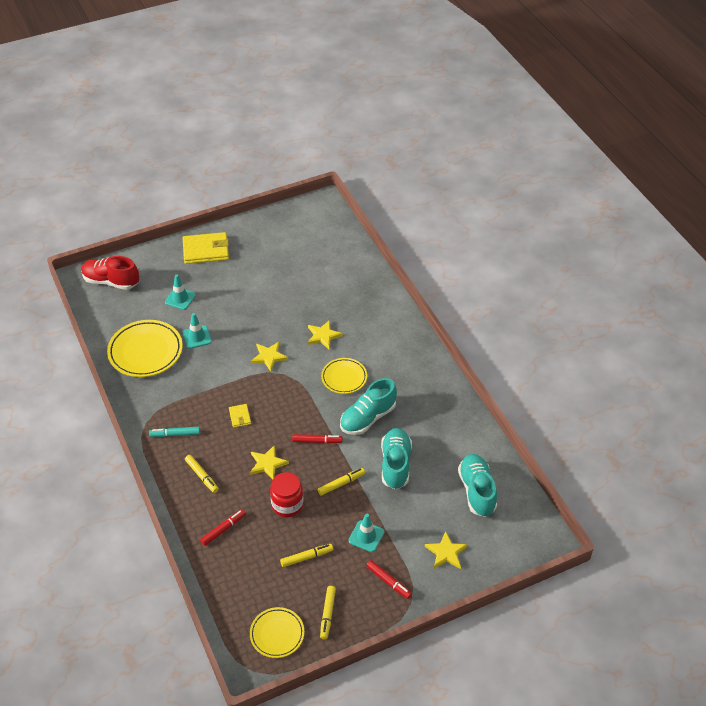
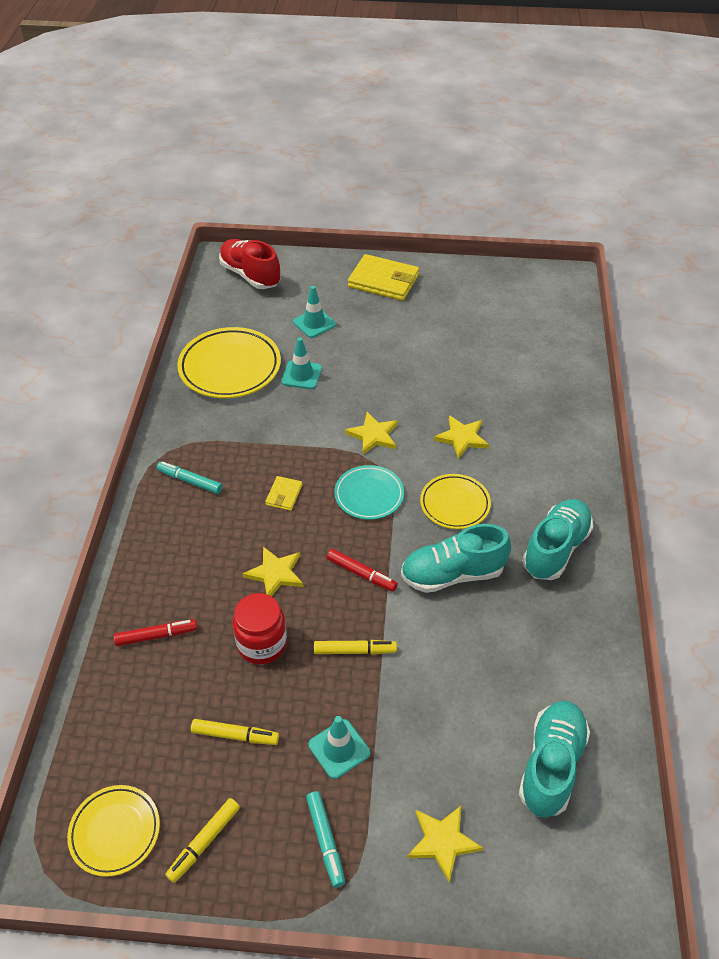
camera: 30 degrees right, 0 degrees up
(202, 476) = (182, 550): yellow marker -> none
(291, 394) = (369, 495): none -> turquoise plate
(388, 581) = (325, 841): red marker -> turquoise marker
(395, 464) = (450, 661): turquoise shoe -> turquoise shoe (555, 549)

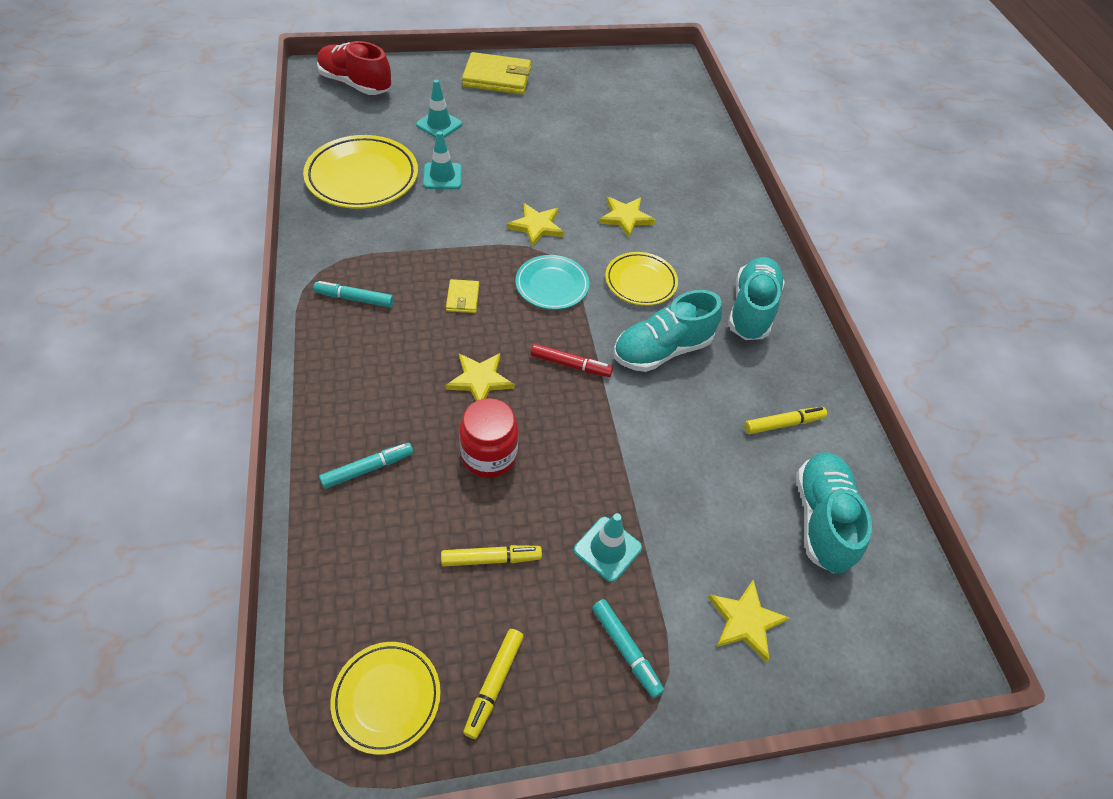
camera: 20 degrees left, 5 degrees up
(156, 636) = (368, 469): red marker -> turquoise marker
(355, 651) = (590, 444): yellow marker -> yellow marker (783, 424)

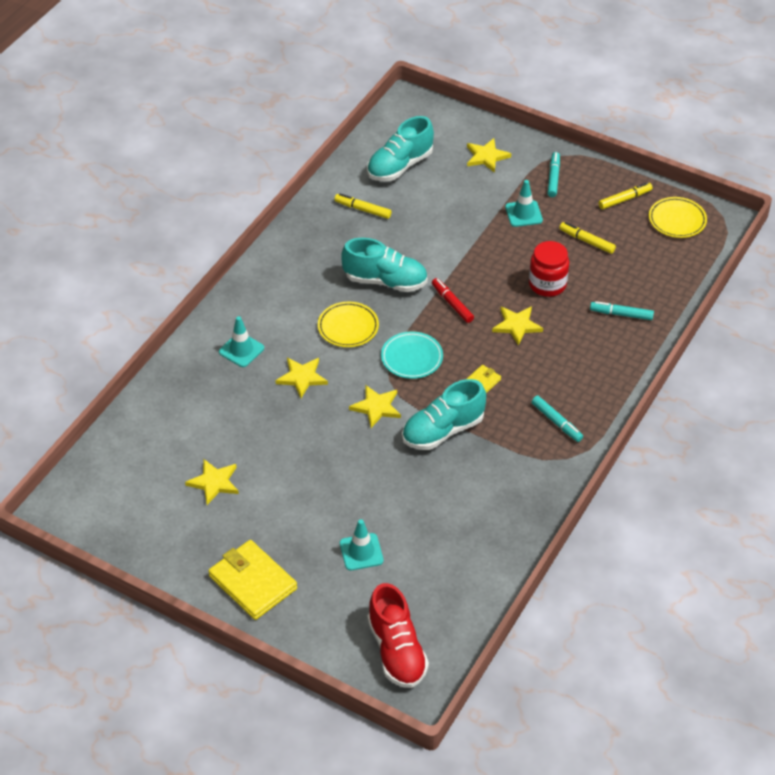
camera: 135 degrees left, 5 degrees down
(362, 177) = (474, 528): yellow plate -> none
(442, 176) = (407, 493): turquoise traffic cone -> turquoise traffic cone (241, 350)
(596, 117) = (214, 482): none -> yellow star
(751, 310) = (297, 271): turquoise shoe -> turquoise shoe (443, 430)

